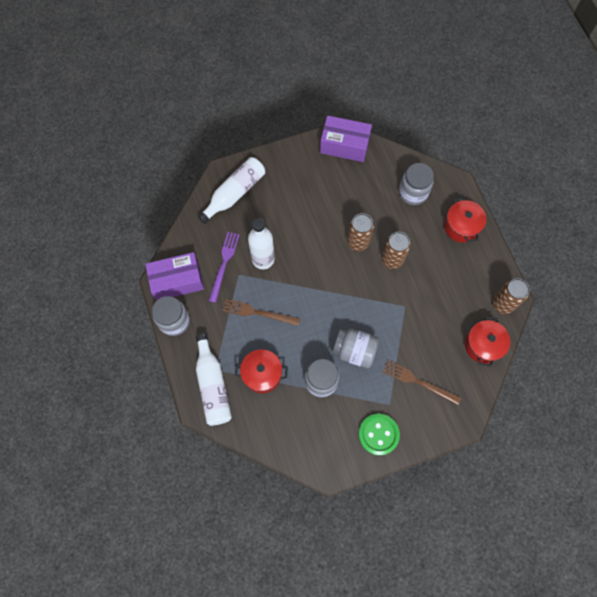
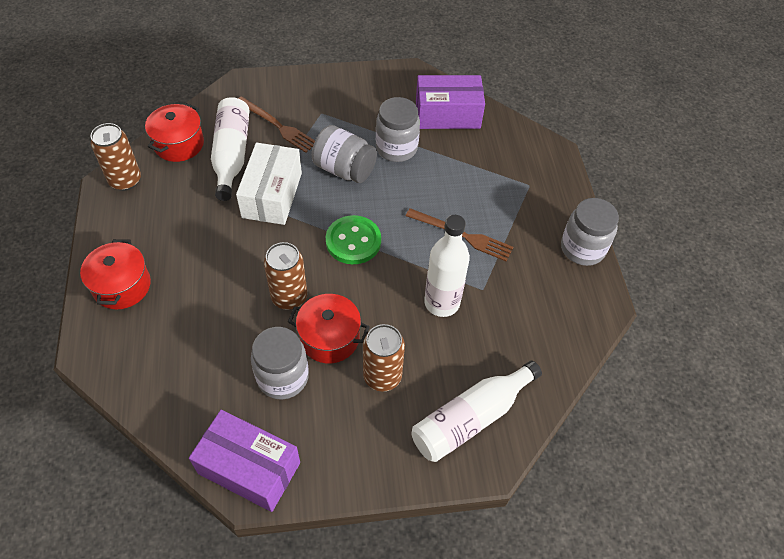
camera: 170 degrees left, 15 degrees down
(177, 281) = (577, 299): purple box -> purple box (447, 114)
(213, 385) = (534, 169): white bottle -> white bottle (231, 155)
(224, 263) = (503, 309): purple fork -> none
(262, 374) = (469, 169): red pot -> red pot (329, 338)
(378, 434) = (344, 91): green button -> green button (353, 241)
(392, 259) = (248, 263): brown can -> brown can (382, 376)
(397, 315) = (272, 195): none -> white box
(413, 193) = (168, 353): grey jar -> grey jar (283, 377)

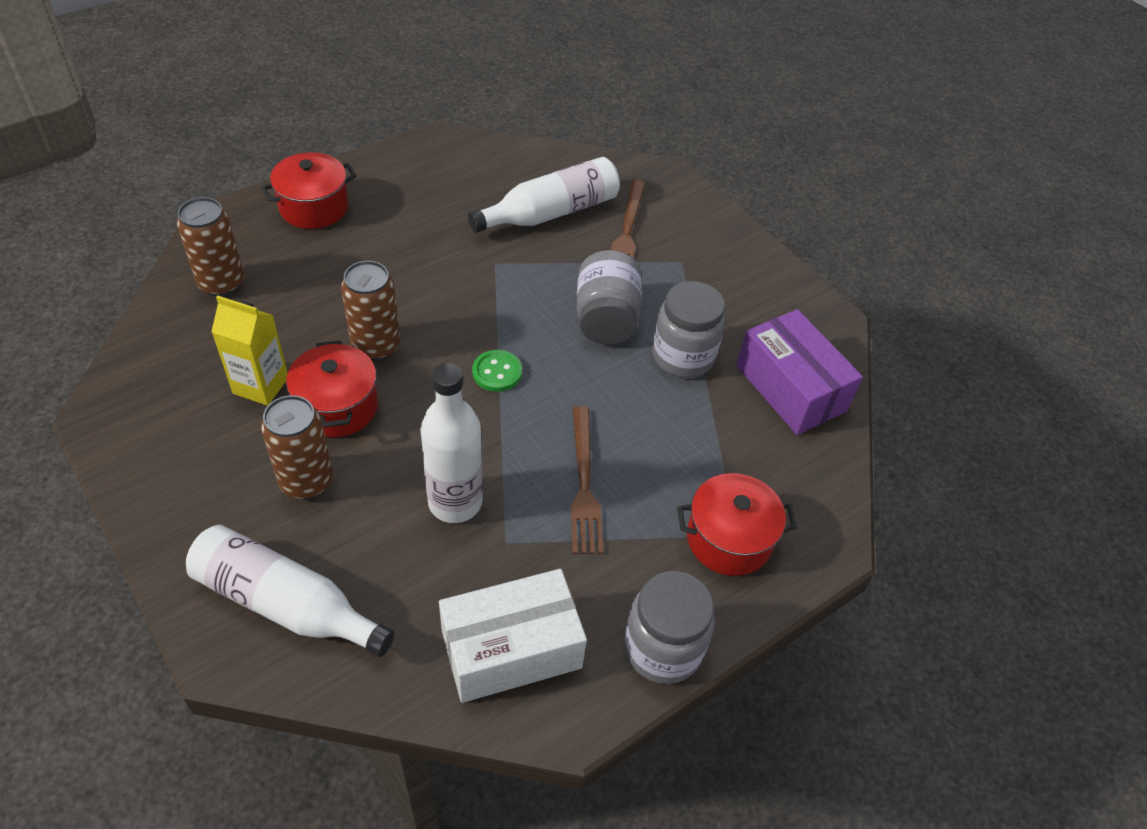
camera: 60 degrees right, 5 degrees down
(125, 180) = (453, 150): brown can -> brown can (222, 283)
(179, 144) = (534, 166): red pot -> red pot (729, 539)
(249, 468) = (129, 405): purple box -> none
(272, 195) = (516, 270): white box -> white box (511, 649)
(283, 377) = (261, 385): grey jar -> yellow carton
(353, 241) = (497, 372): green button -> green button, size x0.63

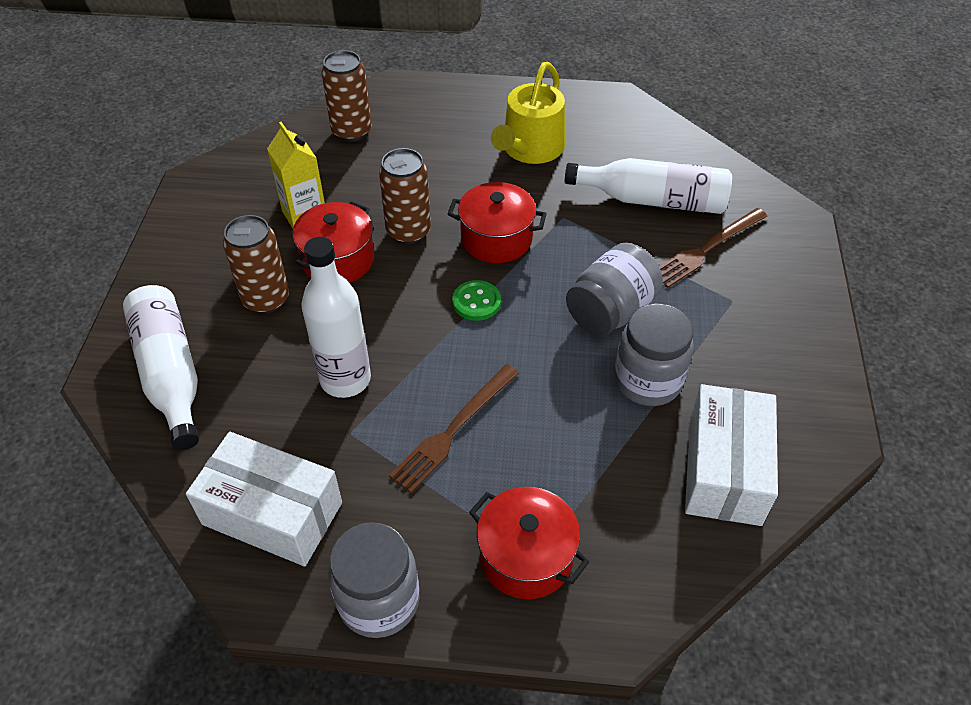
camera: 45 degrees right, 0 degrees up
(314, 207) = (468, 107): red pot -> red pot (496, 239)
(408, 218) = (530, 149): none -> yellow watering can
(791, 388) = (724, 470): purple box -> white box

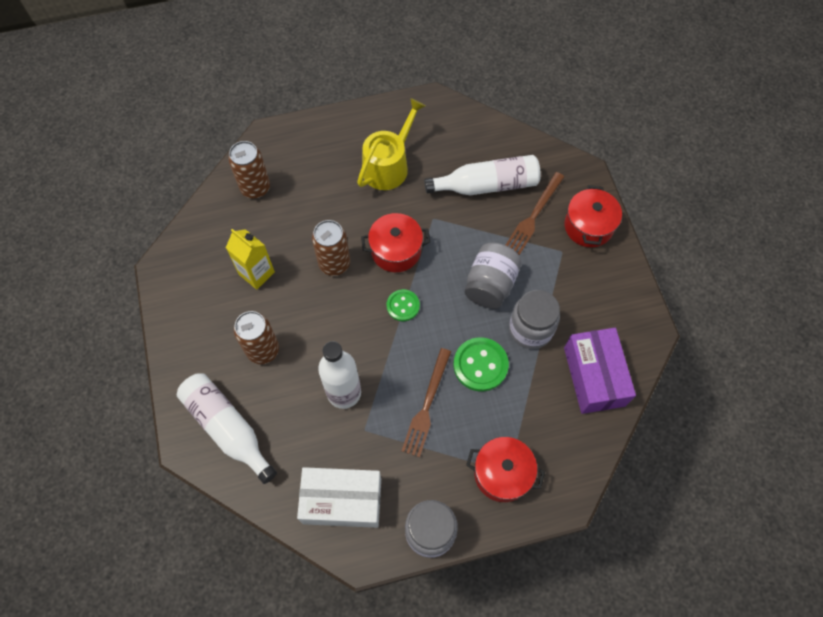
camera: 20 degrees left, 15 degrees up
(338, 260) = (297, 302): red pot -> red pot (588, 226)
(530, 149) = (388, 165): yellow watering can -> yellow watering can turned 150 degrees counterclockwise
(554, 403) = (480, 365): none -> green button
(724, 470) = (594, 376): white box -> purple box

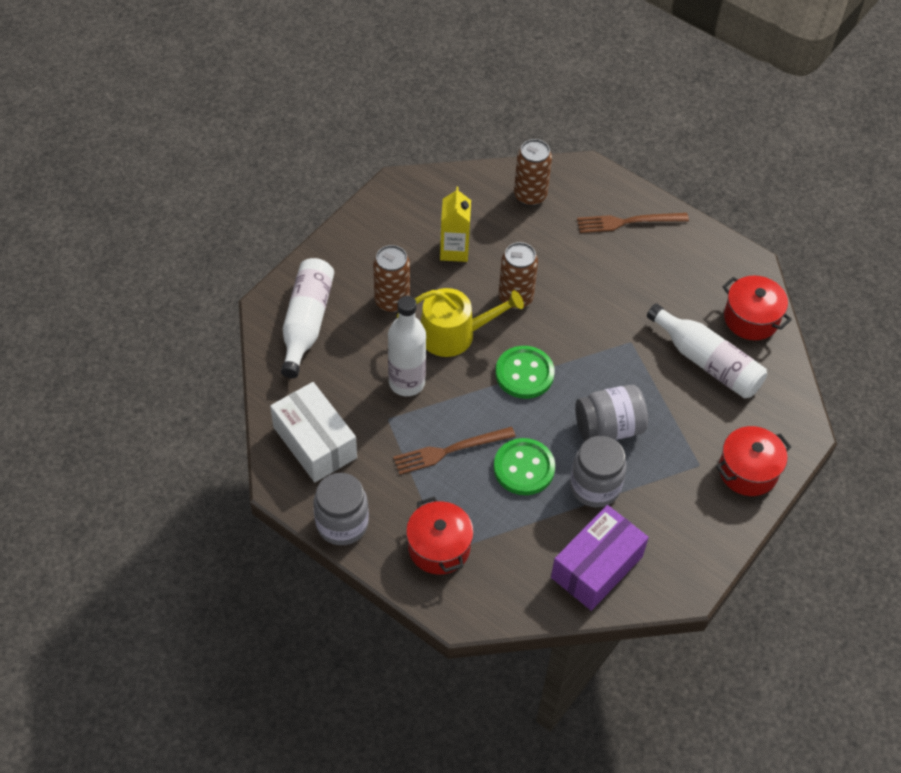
camera: 50 degrees right, 10 degrees down
(388, 165) = (649, 274): yellow watering can -> yellow watering can (454, 334)
(396, 251) = (571, 334): red pot -> red pot (751, 318)
(403, 306) = (524, 374): green button -> green button, size x1.59
(534, 216) = (713, 419): brown fork -> brown fork (627, 222)

